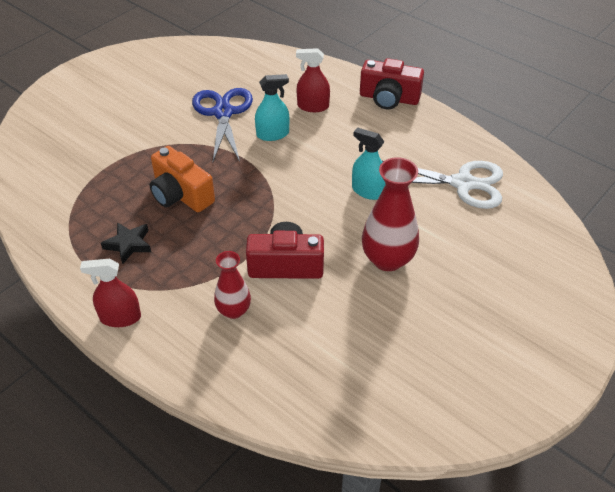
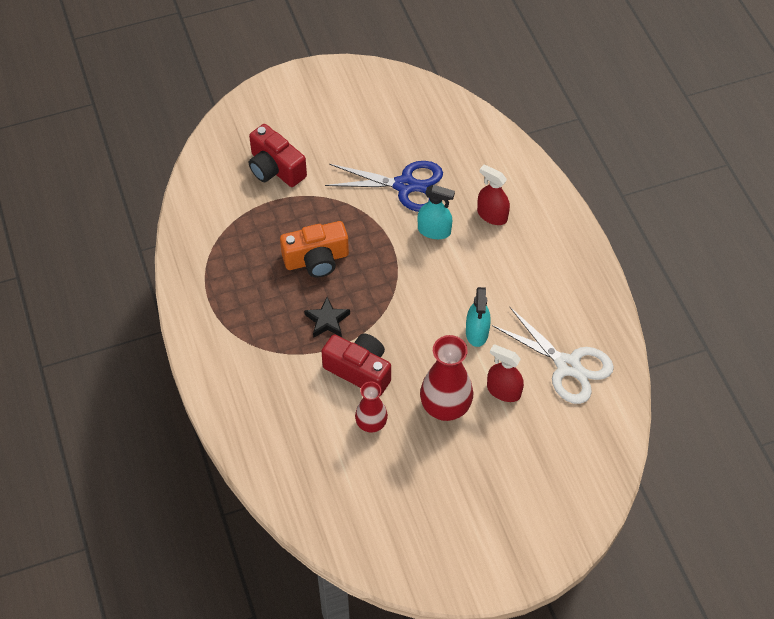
camera: 30 degrees right, 10 degrees up
(120, 317) = (207, 353): red spray bottle -> red spray bottle (503, 391)
(128, 244) = (248, 289): black star -> black star (327, 320)
(181, 195) = (316, 259): orange camera -> orange camera turned 90 degrees counterclockwise
(223, 113) = (405, 185): blue scissors -> blue scissors turned 75 degrees clockwise
(233, 310) = (294, 390): red vase -> red vase (371, 424)
(368, 191) = (477, 332): turquoise spray bottle -> turquoise spray bottle turned 150 degrees counterclockwise
(389, 98) = (571, 239): red camera -> red camera (275, 168)

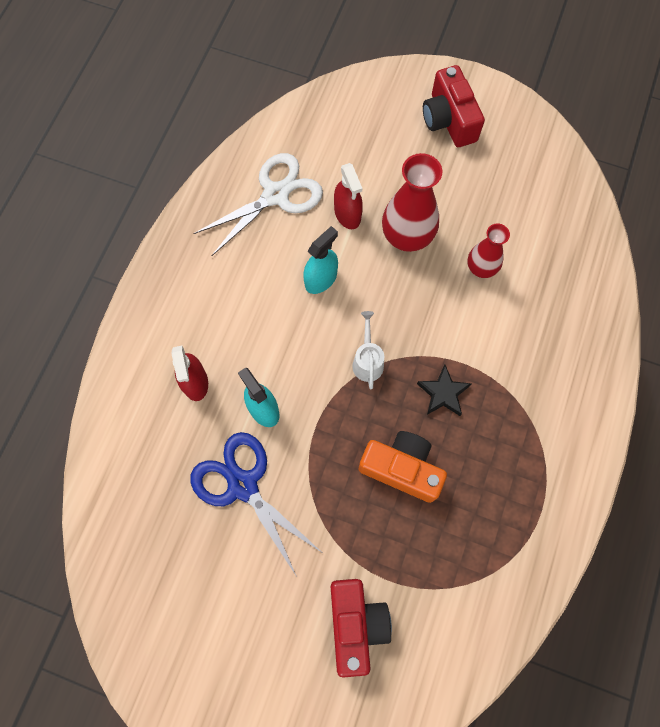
camera: 140 degrees left, 15 degrees up
(359, 370) = (452, 322): red camera -> red camera (448, 120)
(395, 304) = (367, 361): none -> white watering can
(568, 366) = (276, 195): white scissors -> white scissors turned 60 degrees clockwise

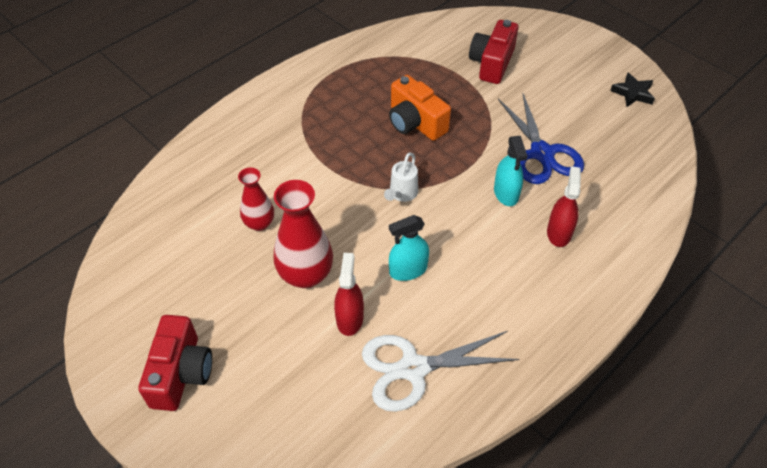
camera: 155 degrees left, 20 degrees down
(443, 393) = (354, 153): black star -> black star (633, 93)

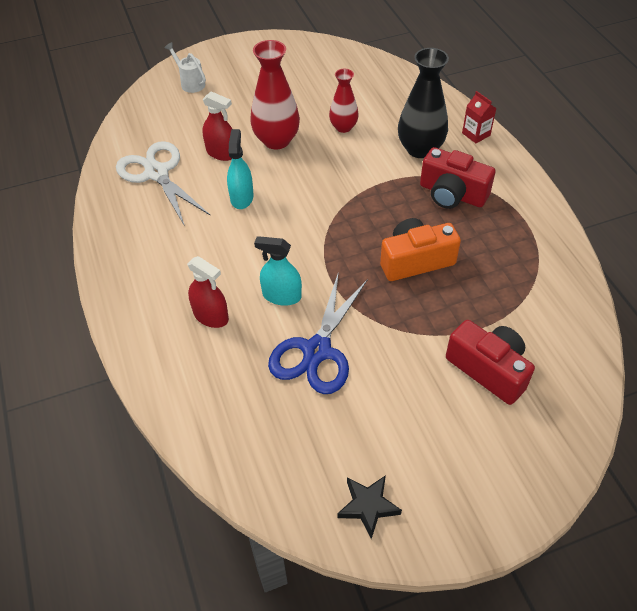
camera: 115 degrees right, 0 degrees up
(181, 373) = (237, 70): red camera -> red camera (452, 194)
(231, 121) = (476, 134): none -> red carton
(270, 154) = (420, 149): none -> black vase
(401, 194) = (325, 219): white watering can -> white watering can (190, 83)
(413, 369) = (157, 173): white scissors -> white scissors turned 45 degrees counterclockwise
(542, 153) = (317, 351): blue scissors -> blue scissors turned 75 degrees counterclockwise

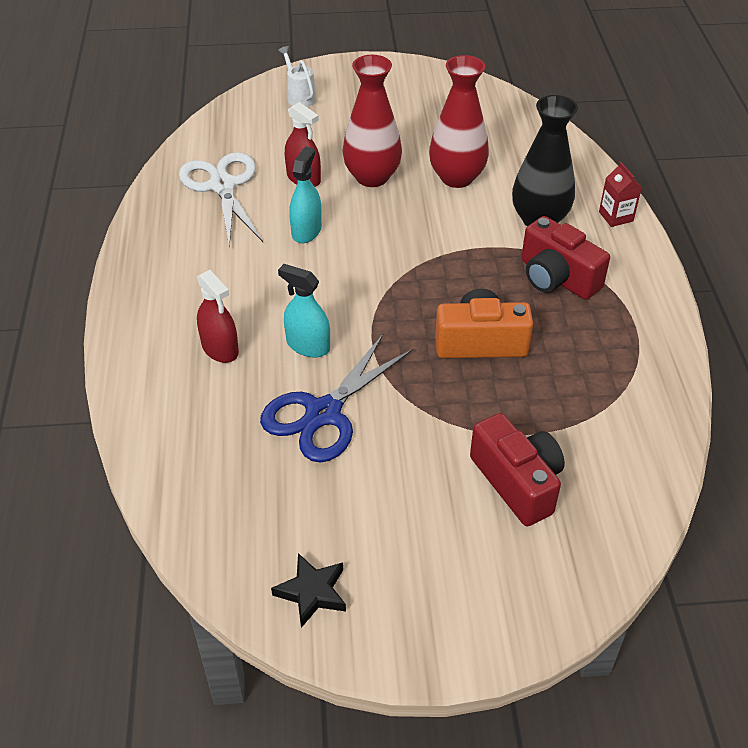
camera: 15 degrees right, 5 degrees down
(343, 127) = (457, 178): red vase -> red vase, size x1.64

